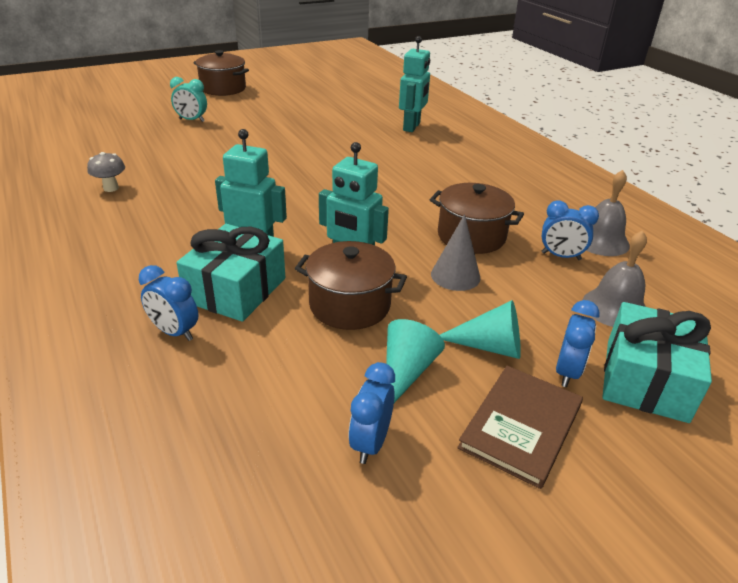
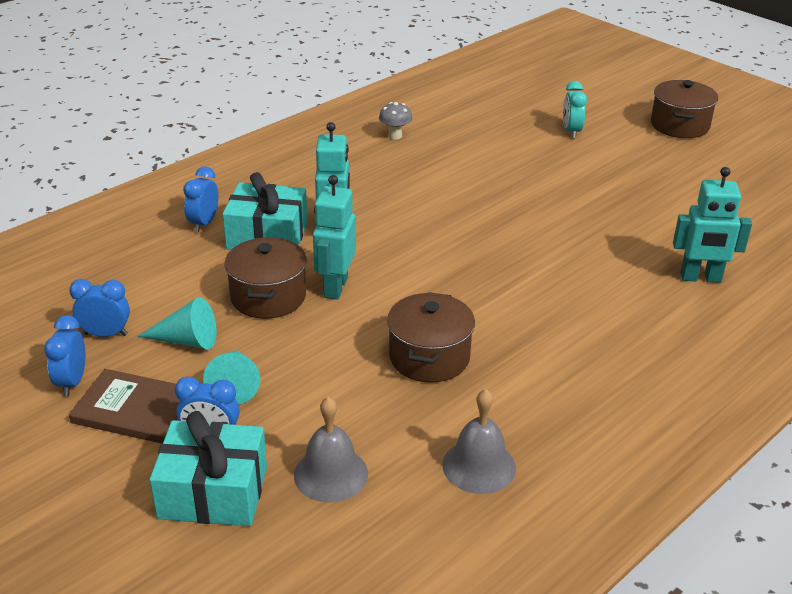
camera: 75 degrees right, 0 degrees up
(455, 276) = (343, 353): grey cone -> none
(561, 256) = (421, 430): blue clock -> blue clock (72, 382)

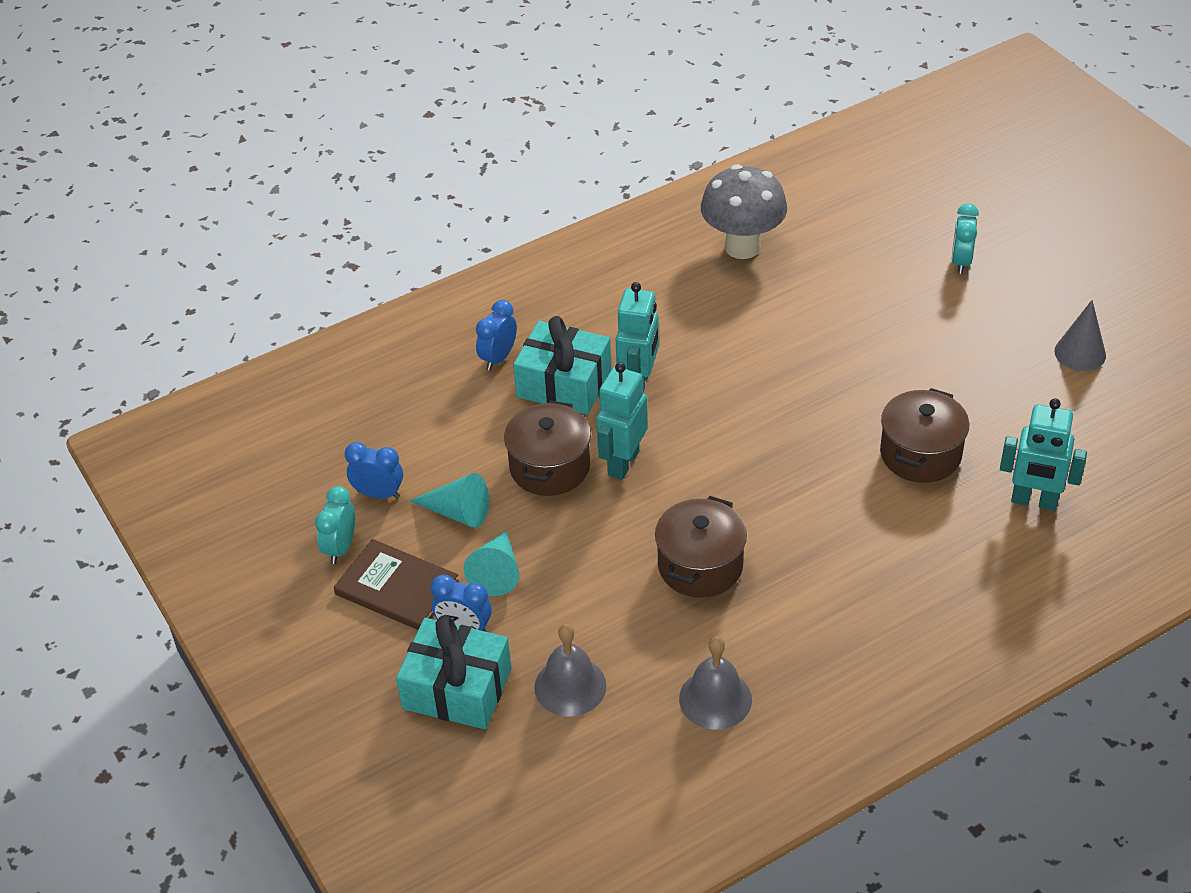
camera: 15 degrees right, 10 degrees up
(72, 382) = (340, 548): blue clock -> turquoise clock
(395, 136) = (742, 247): grey mushroom -> grey mushroom, size x2.12
(679, 125) = (1103, 265): brown pot -> brown pot (920, 454)
(689, 178) = (1080, 353): none -> grey cone

